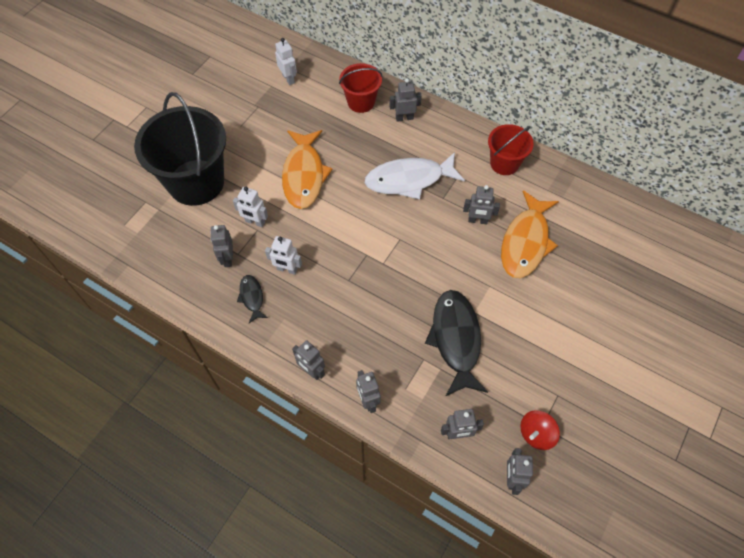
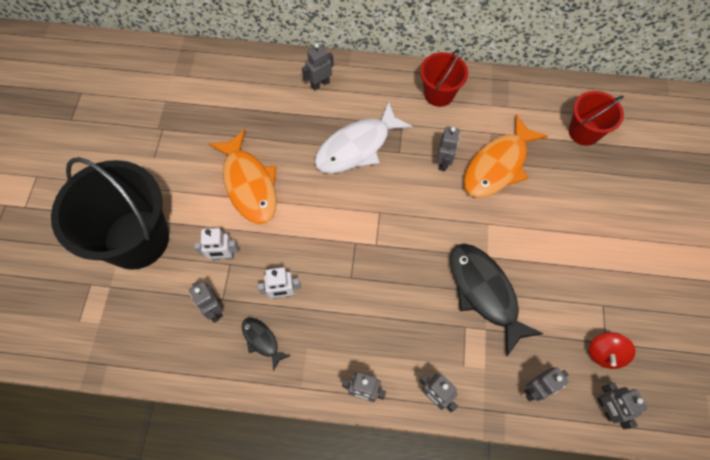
camera: 25 degrees left, 5 degrees up
(288, 78) = (180, 86): white robot -> none
(361, 102) = (268, 83): red bucket -> red bucket (584, 132)
(477, 220) = (443, 162): grey robot -> grey robot turned 60 degrees counterclockwise
(525, 242) = (498, 165): orange fish -> orange fish turned 45 degrees clockwise

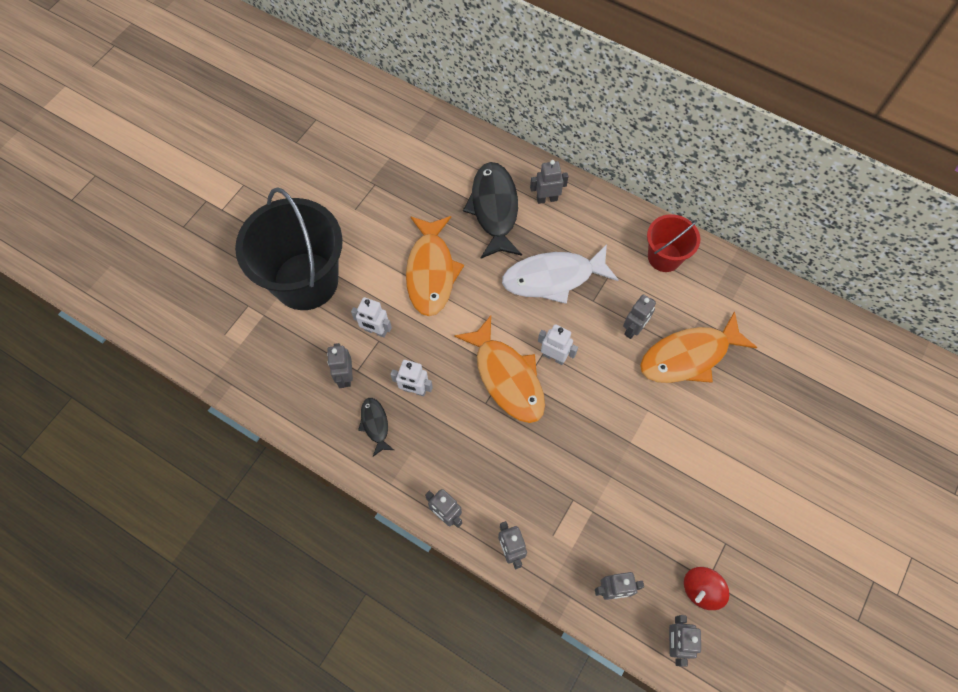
camera: 25 degrees right, 0 degrees up
(358, 247) = (507, 377): none -> orange fish
(390, 212) = (554, 357): none -> white robot
(485, 293) = (609, 476): black fish -> black fish (494, 209)
(584, 132) = (801, 360): red bucket -> none

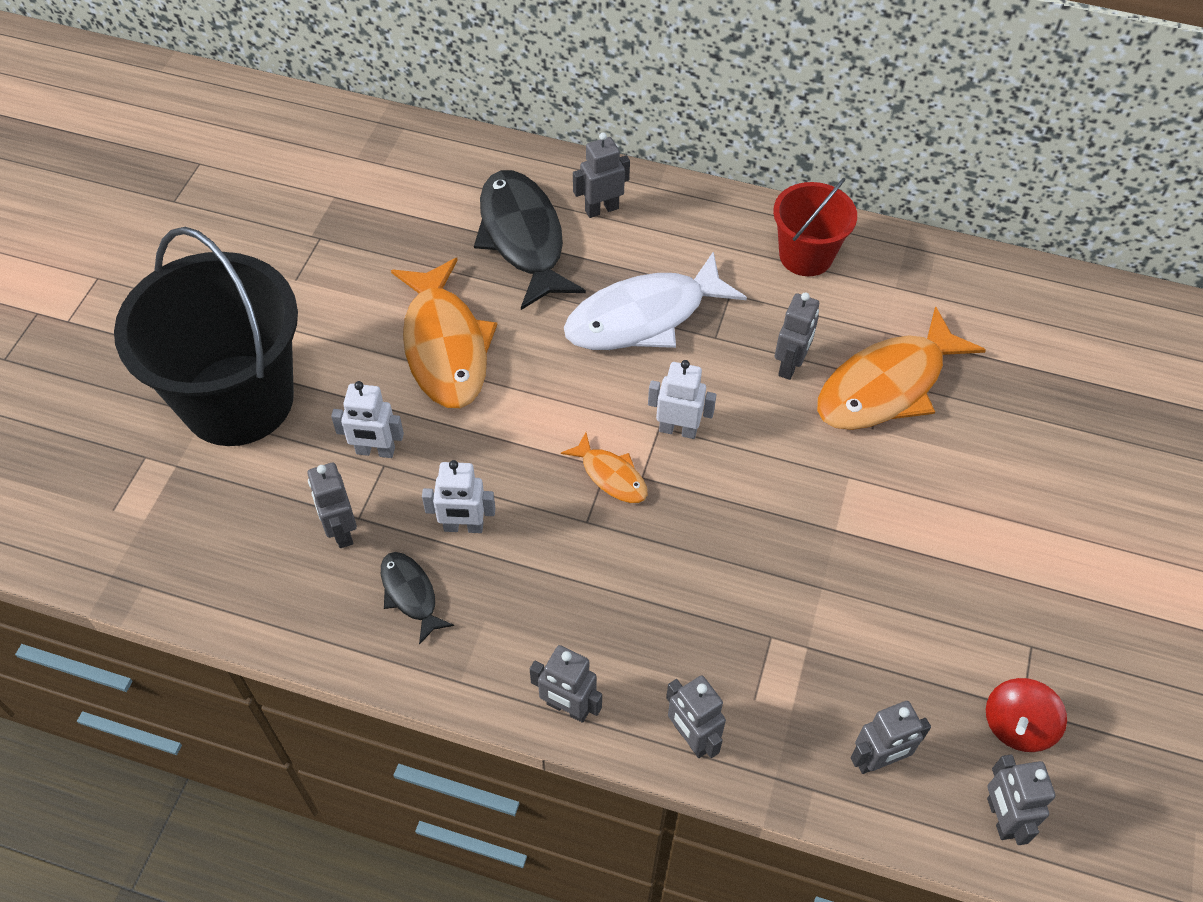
camera: 15 degrees left, 10 degrees down
(507, 377) = (611, 476): orange fish -> orange fish, size x0.49

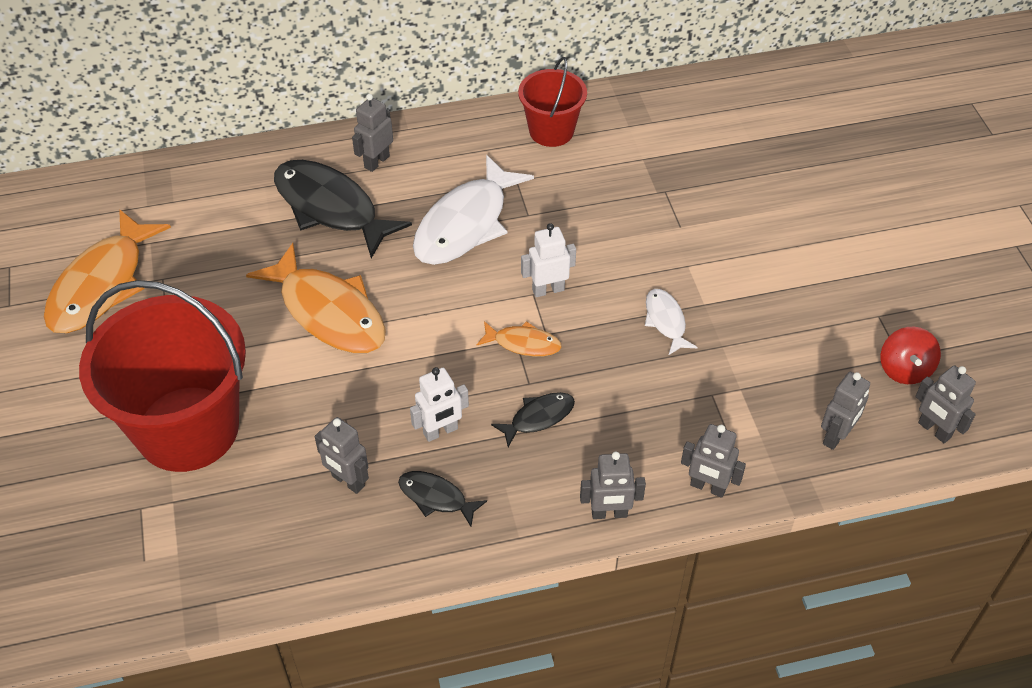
camera: 30 degrees left, 5 degrees down
(238, 400) = (188, 428): black bucket -> red bucket
(375, 451) = (331, 412): white robot -> none
(569, 564) = (538, 418): none -> black fish
(779, 527) = (666, 321): none -> white fish
(790, 365) = (594, 210): grey robot -> none
(887, 386) = (670, 194): orange fish -> orange fish (102, 285)

